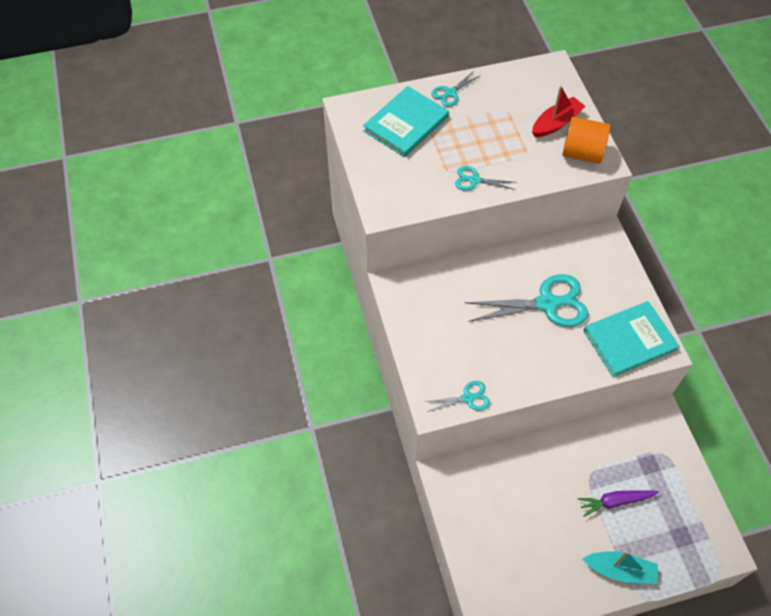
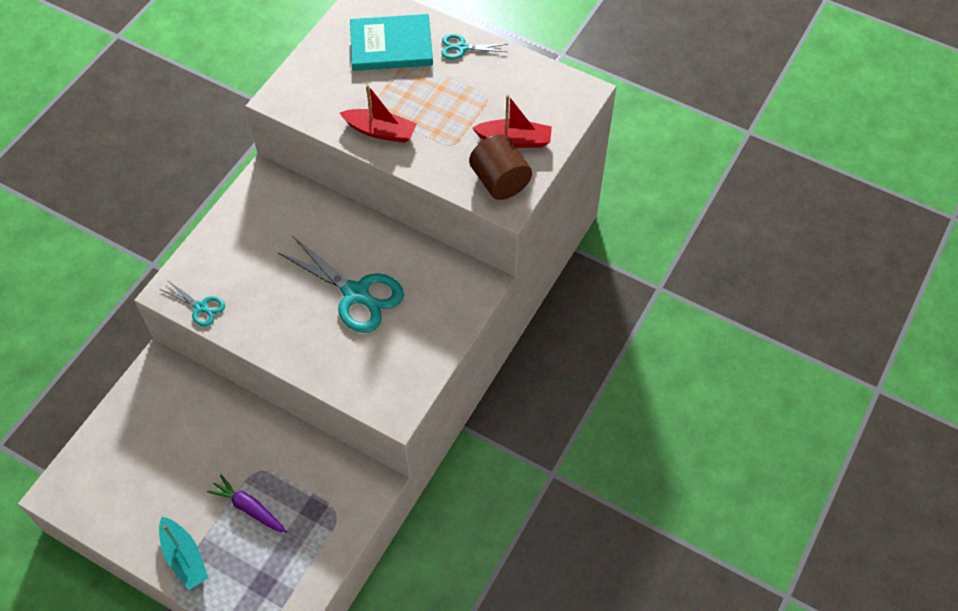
camera: 45 degrees right, 0 degrees up
(474, 180) = (380, 131): turquoise scissors -> red boat
(582, 153) = (500, 181): orange cylinder -> brown cylinder
(629, 340) = (380, 380): turquoise book -> none

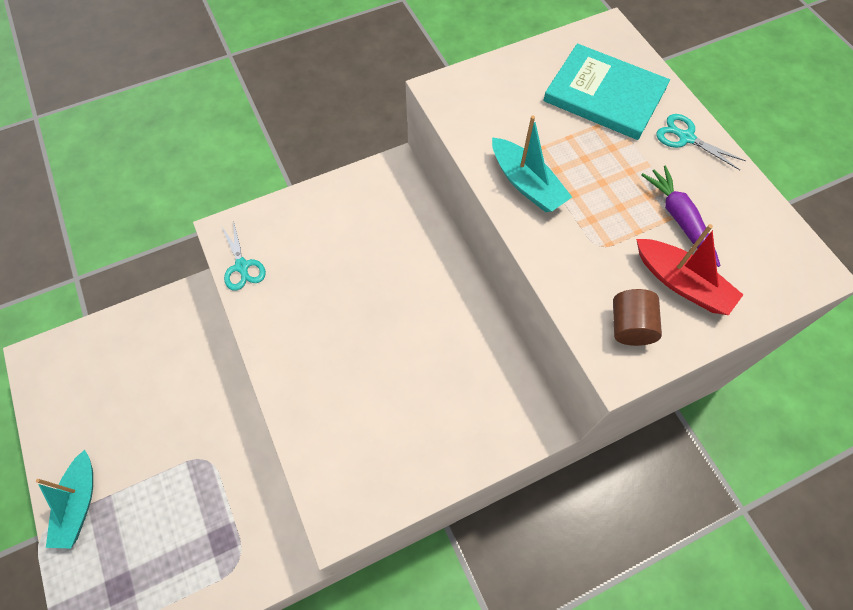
camera: 35 degrees right, 5 degrees up
(249, 508) = (169, 494): purple carrot -> purple carrot (679, 219)
(356, 294) = (396, 348): turquoise scissors -> none
(380, 131) = (526, 184): red boat -> turquoise boat
(500, 181) = (630, 326): brown cylinder -> brown cylinder, size x0.64

